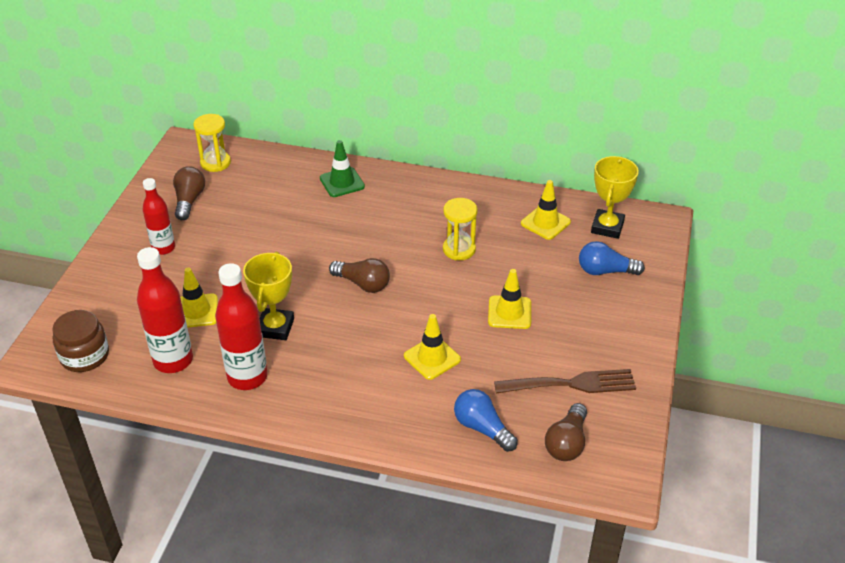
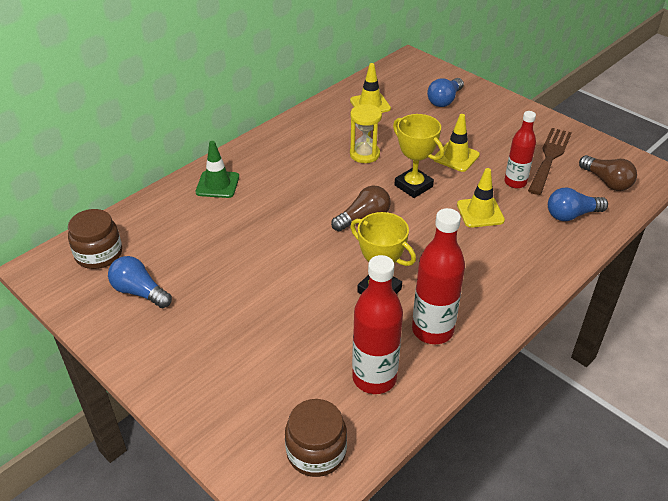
camera: 60 degrees left, 0 degrees up
(163, 248) = (196, 334): red bottle -> red bottle (515, 182)
(189, 201) = (139, 292): brown light bulb -> blue light bulb
(196, 311) = (315, 338): yellow traffic cone -> none
(215, 163) = (99, 254): yellow hourglass -> brown jar
(607, 227) = (399, 82): yellow trophy -> yellow trophy (413, 186)

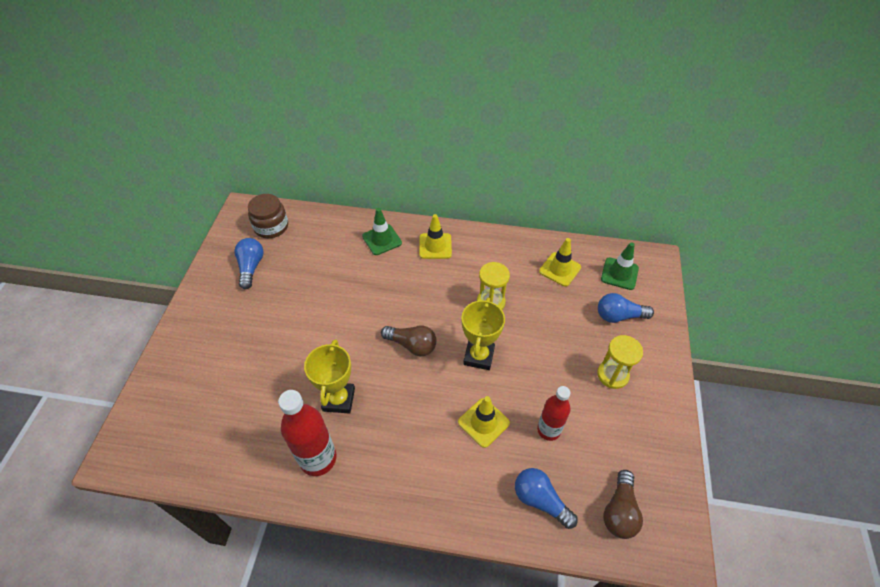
camera: 55 degrees right, 10 degrees up
(316, 452) = (164, 446): brown jar -> none
(374, 378) = (247, 445): red bottle -> none
(406, 80) = (619, 274): none -> green traffic cone
(456, 157) = (544, 366): yellow traffic cone -> yellow traffic cone (435, 246)
(494, 129) = (612, 375): none -> yellow hourglass
(549, 158) = (612, 441): brown fork -> none

